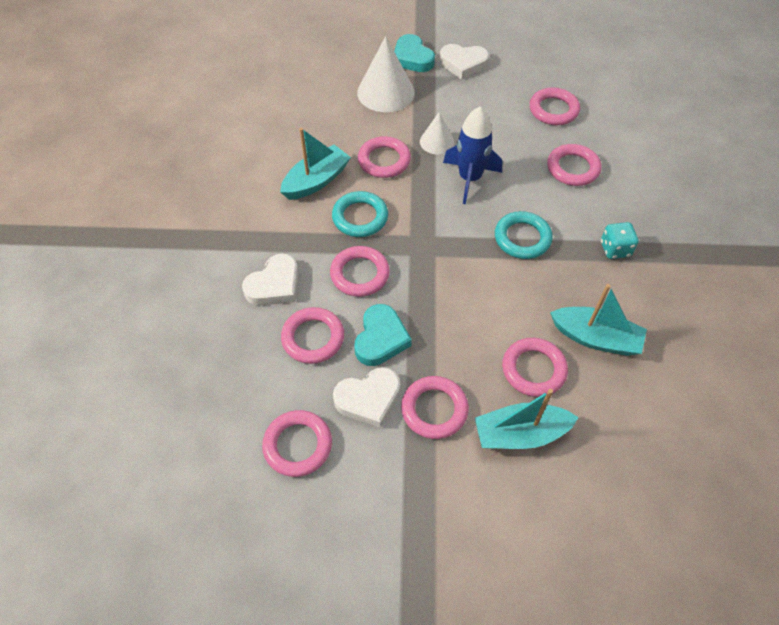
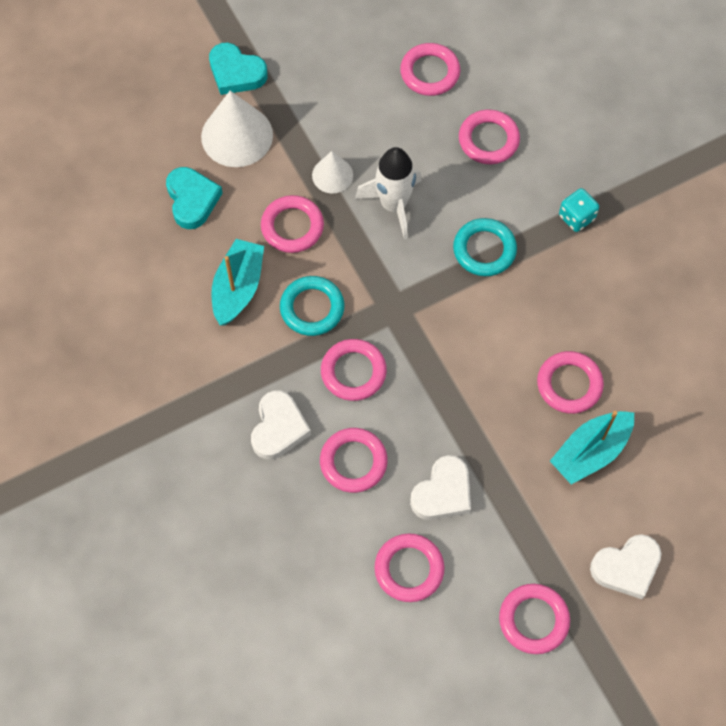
camera: 30 degrees left, 10 degrees up
(381, 339) = (416, 428): turquoise heart -> turquoise heart (192, 200)
(434, 409) = (506, 470): pink ring -> pink ring (533, 620)
(463, 64) = (298, 54): white heart -> white heart (626, 567)
(469, 179) = (393, 205): blue rocket -> white rocket
(595, 338) = (606, 323): turquoise boat -> none

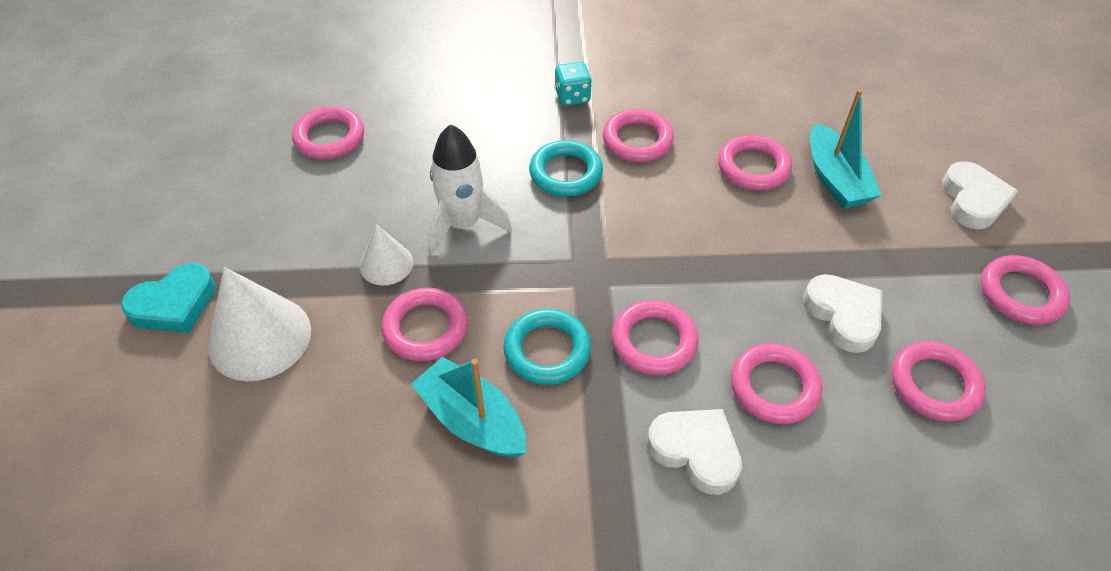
camera: 65 degrees left, 15 degrees down
(192, 200) = (310, 424): turquoise heart -> none
(488, 140) = (443, 124): pink ring -> pink ring (637, 140)

